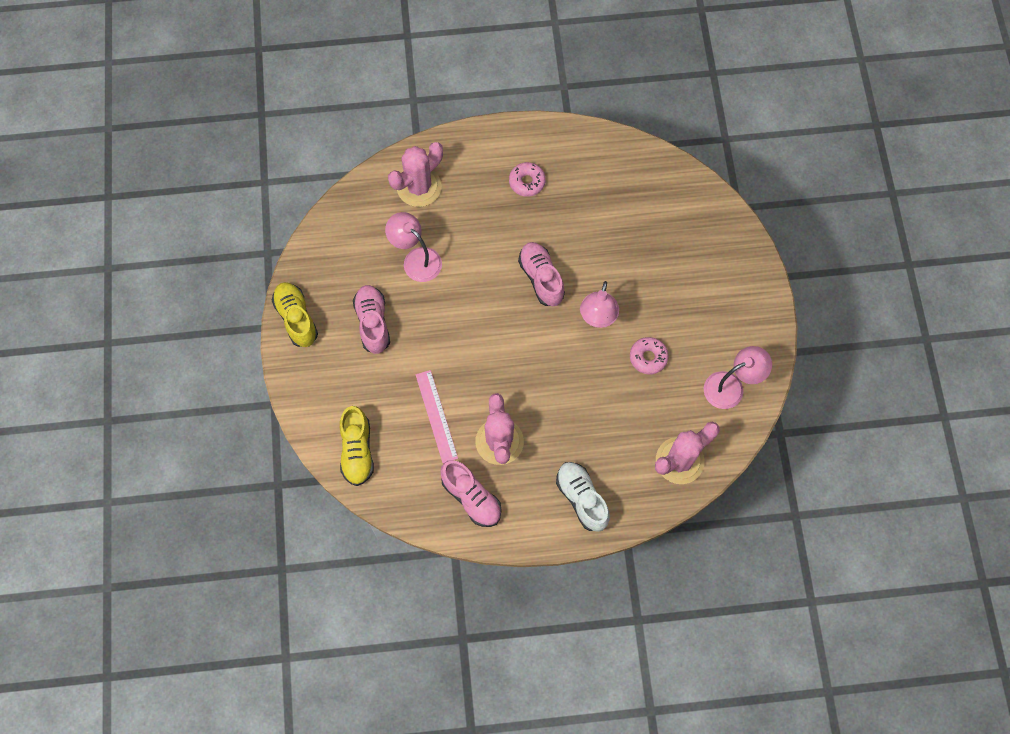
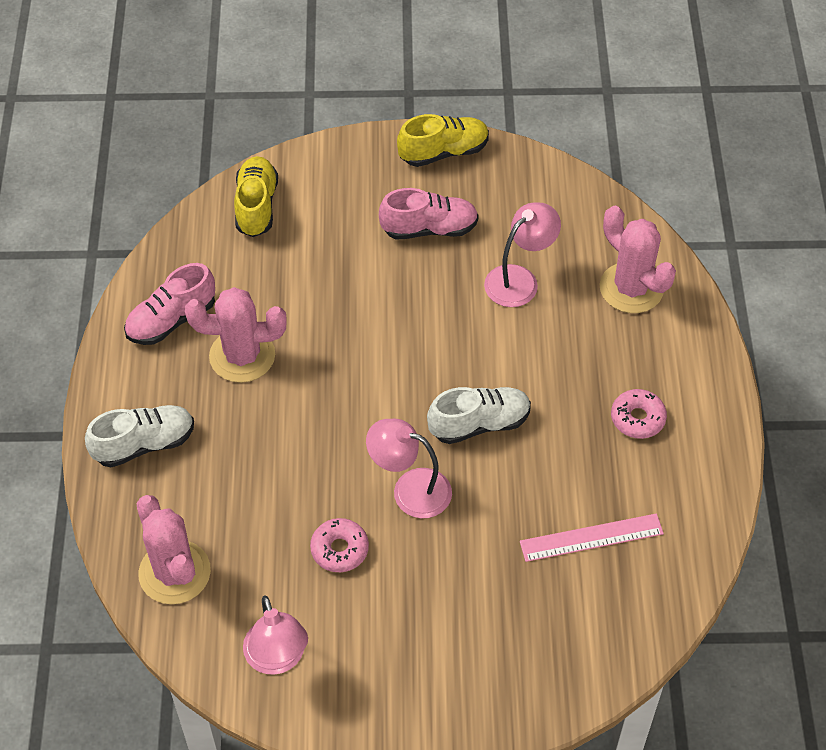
camera: 95 degrees right, 15 degrees down
(357, 451) = (256, 206): yellow shoe -> yellow shoe turned 90 degrees clockwise
(436, 416) = (289, 289): pink ruler -> pink ruler (591, 537)
(541, 278) = (479, 424): pink shoe -> white shoe

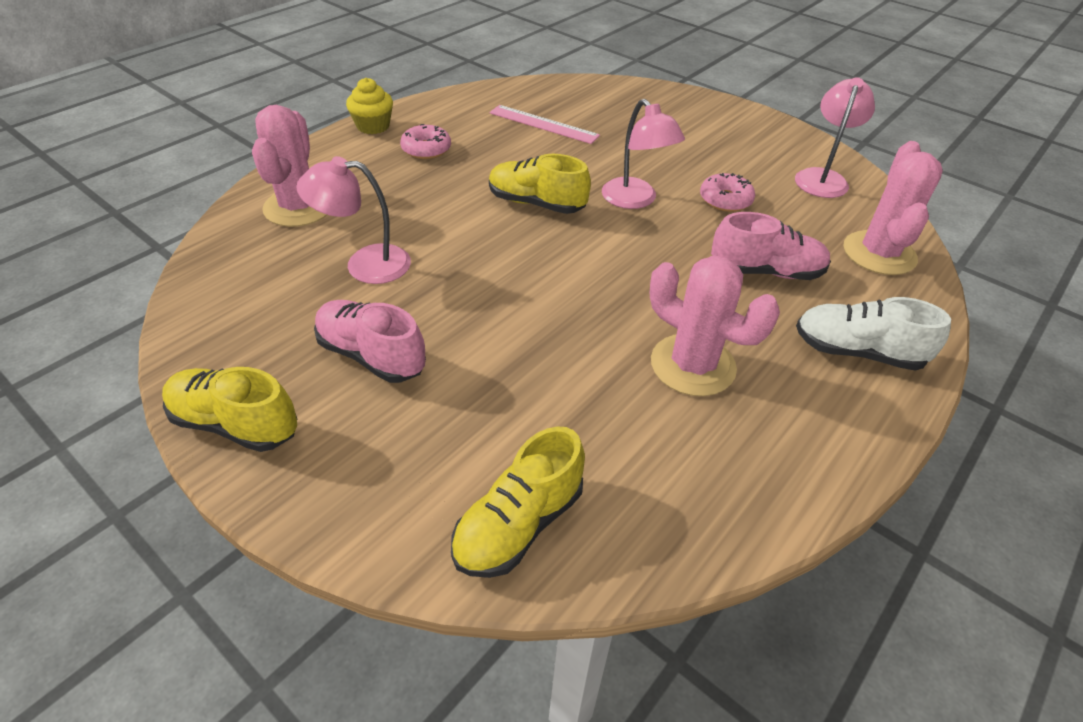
camera: 140 degrees left, 10 degrees down
(171, 320) = (748, 452): pink shoe -> pink shoe (766, 271)
(479, 424) = (536, 203): white shoe -> yellow shoe
(719, 411) = (373, 126): none -> yellow cupcake

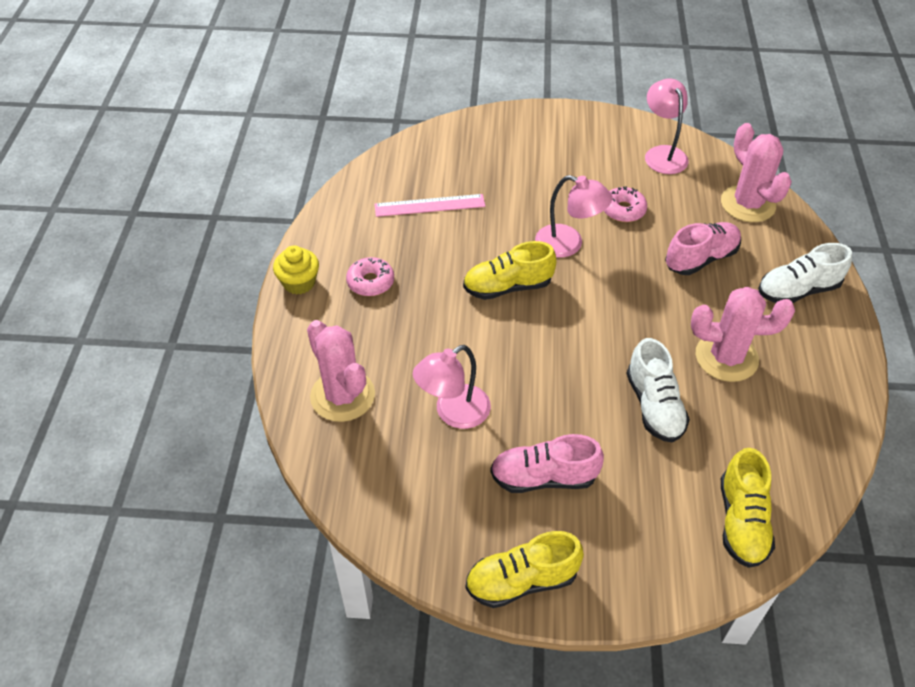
camera: 35 degrees left, 5 degrees up
(557, 362) = (654, 406): none -> white shoe

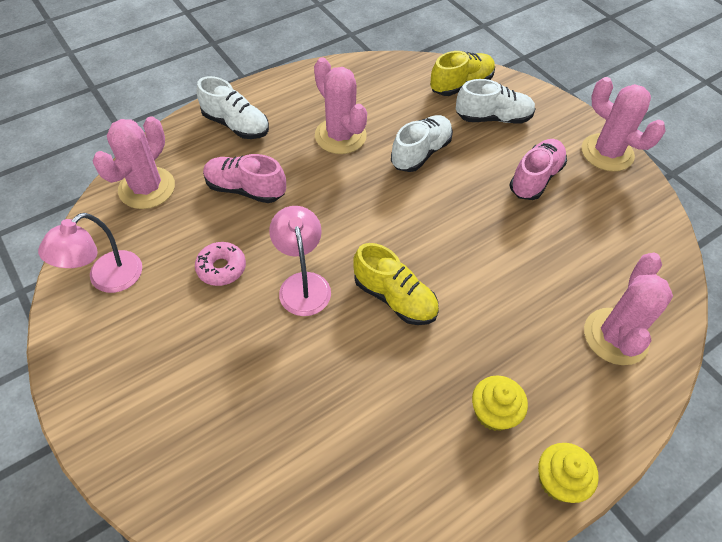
camera: 130 degrees left, 5 degrees up
(370, 282) = (493, 412): pink donut -> yellow cupcake
(429, 205) = (347, 440): pink ruler -> none
(453, 413) = (547, 254): pink lamp -> none
(521, 581) = (607, 153): yellow shoe -> pink cactus
(543, 477) = (535, 178): pink shoe -> pink shoe turned 105 degrees counterclockwise
(660, 510) = (493, 118): none -> white shoe

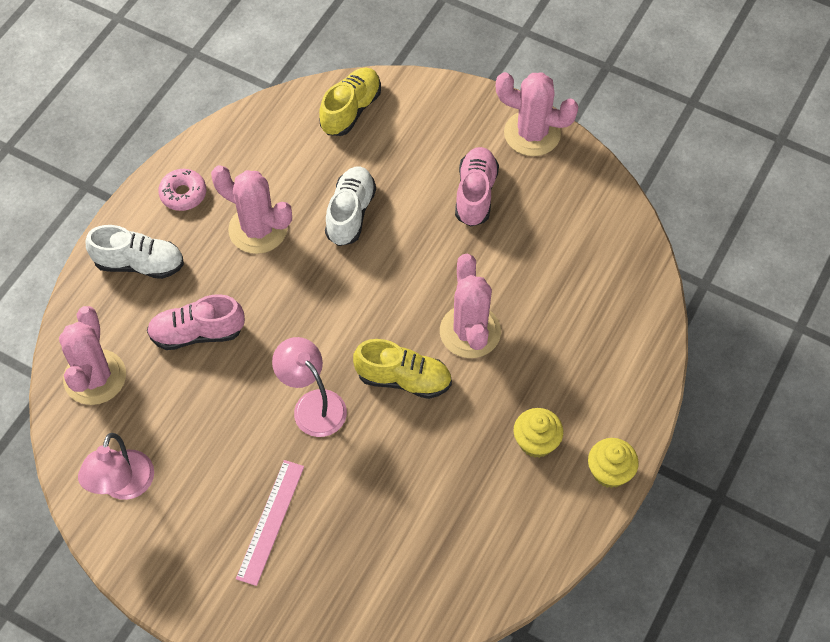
camera: 25 degrees left, 5 degrees up
(204, 368) = (270, 521): none -> pink ruler
(221, 268) = (226, 424): pink donut -> pink donut (183, 194)
(493, 118) = (403, 139): white shoe -> none
(615, 336) = (609, 327): pink cactus -> pink cactus (470, 331)

